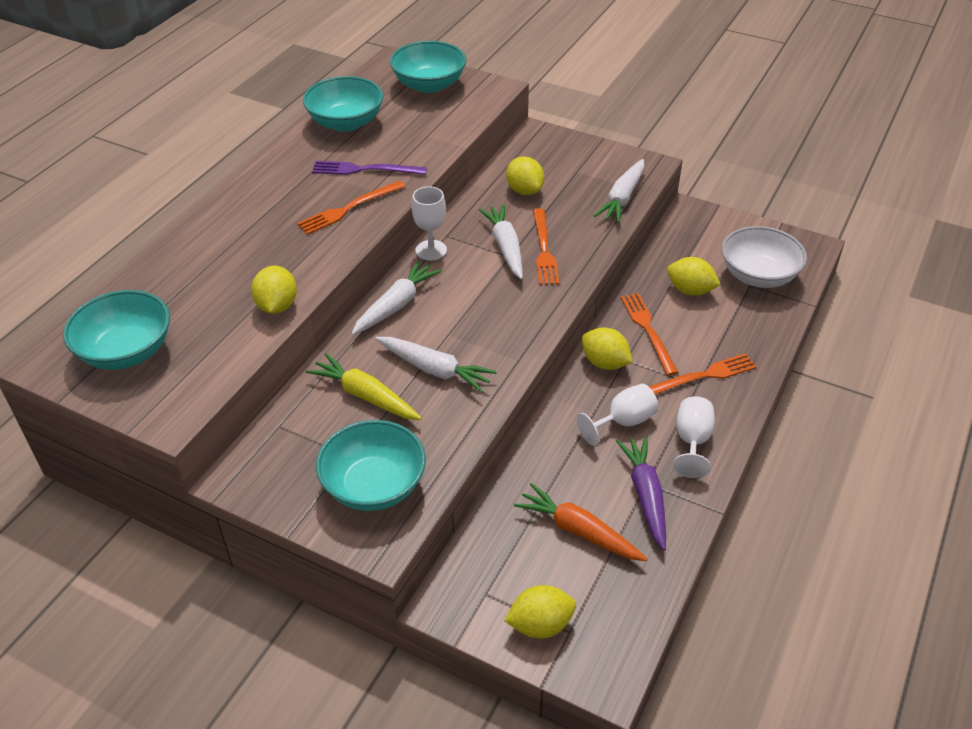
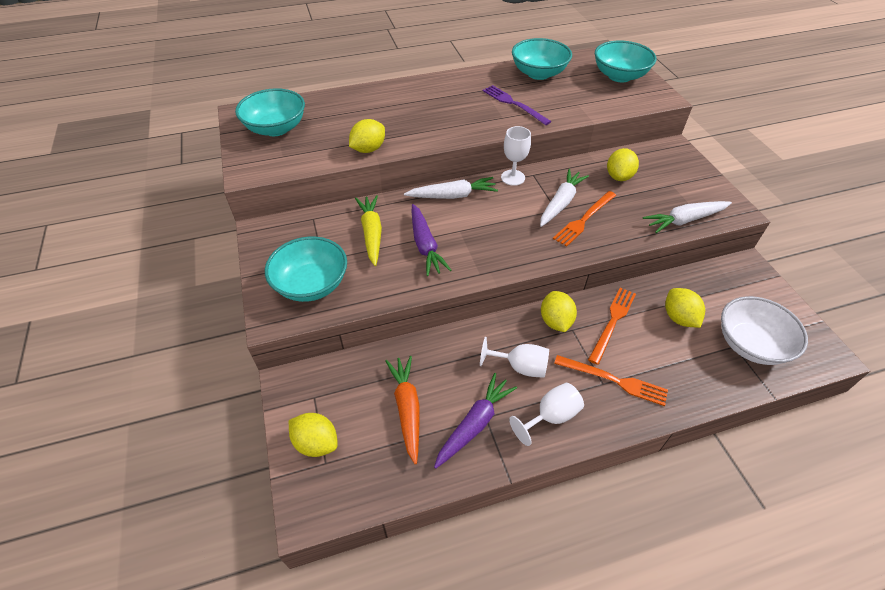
camera: 45 degrees right, 5 degrees up
(349, 209) = (475, 120): orange fork -> none
(435, 370) = (425, 245): white carrot -> purple carrot

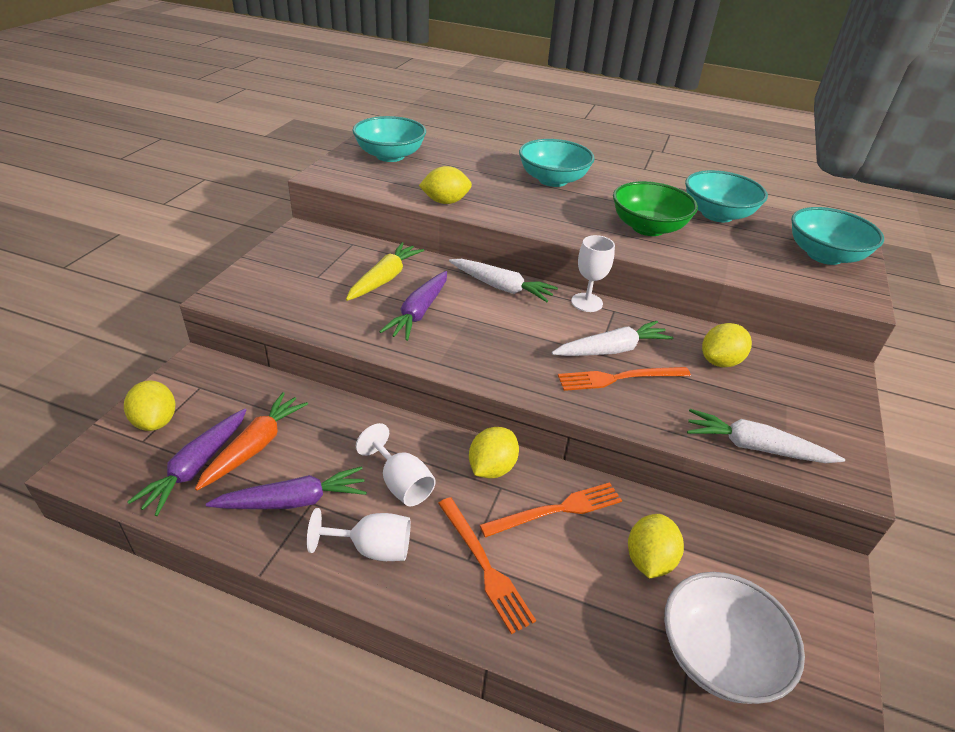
camera: 35 degrees right, 10 degrees down
(311, 284) = (284, 289): turquoise bowl -> turquoise bowl (553, 180)
(387, 450) = (196, 467): none -> purple carrot
(514, 104) = (648, 228): purple fork -> green bowl

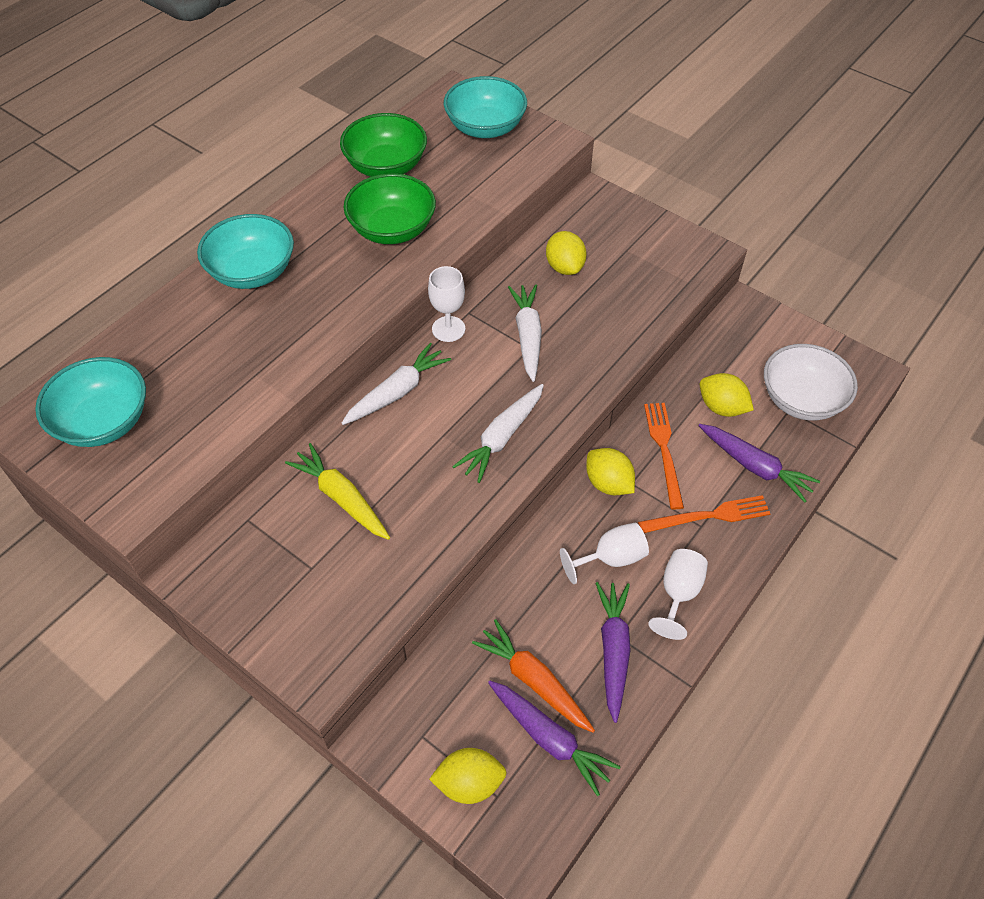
camera: 70 degrees left, 15 degrees up
(419, 312) = (419, 477): purple carrot -> purple carrot (755, 466)
(445, 202) = (264, 389): yellow lemon -> none
(619, 378) = (568, 345): orange fork -> none
(717, 214) = (386, 166): turquoise bowl -> green bowl
(755, 447) = (668, 291): white carrot -> white carrot (502, 437)

